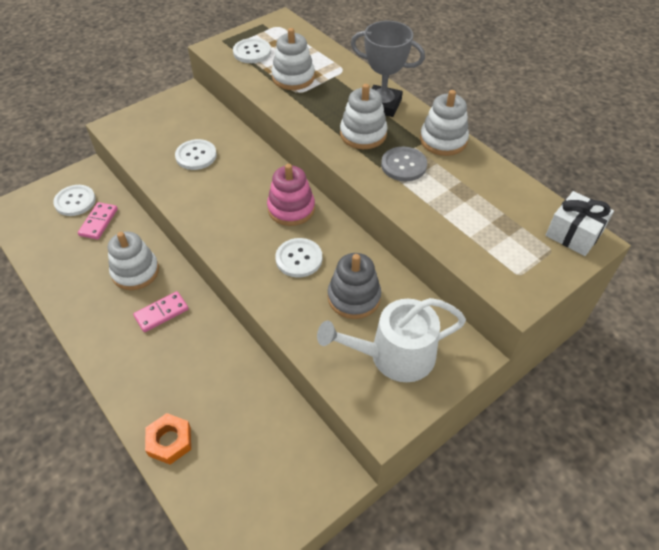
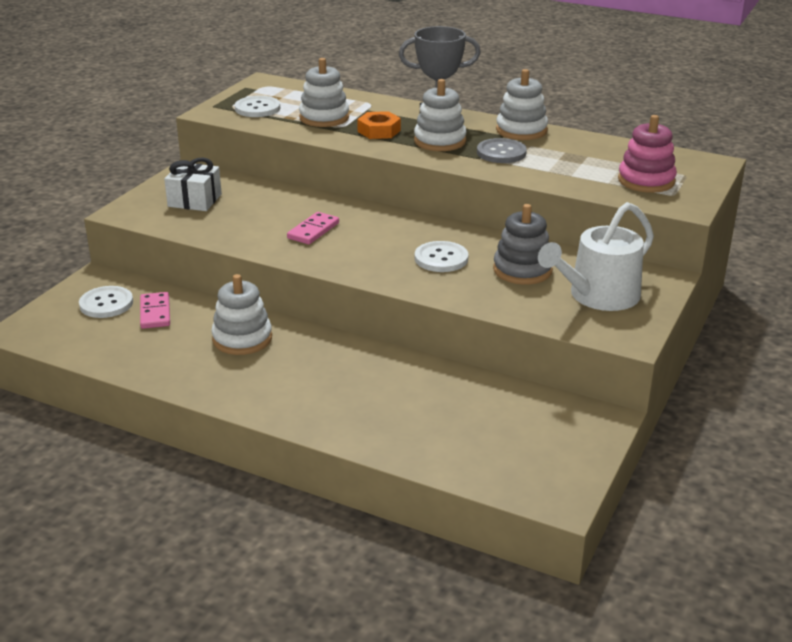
camera: 25 degrees left, 20 degrees down
(161, 313) = (306, 360): pink domino -> pink domino (313, 231)
(170, 441) = (411, 446): orange nut -> orange nut (379, 131)
(196, 156) = (250, 213): white button -> none
(291, 209) = (397, 228): pink stacking toy -> pink stacking toy (646, 181)
(573, 234) = (694, 162): white gift -> white gift (195, 200)

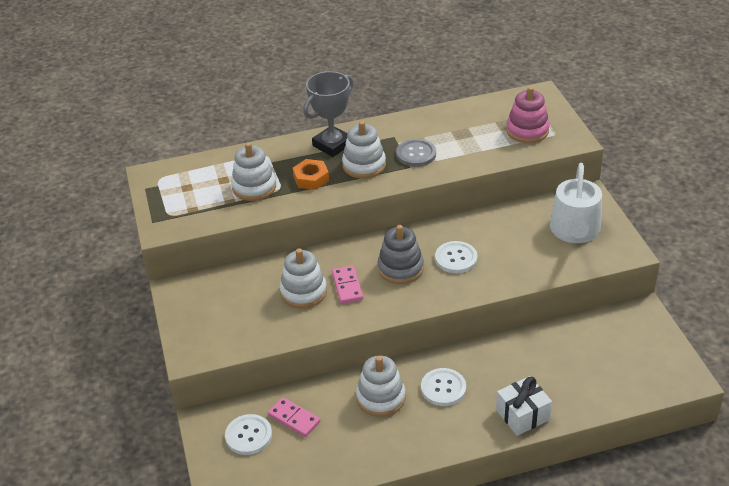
camera: 40 degrees left, 10 degrees up
(195, 200) = (225, 311): white gift -> white gift (522, 415)
(257, 108) = (191, 205): white button -> white button (443, 388)
(521, 130) = (399, 126): white stacking toy -> white stacking toy (303, 292)
(522, 270) = (511, 237): grey stacking toy -> grey stacking toy (400, 268)

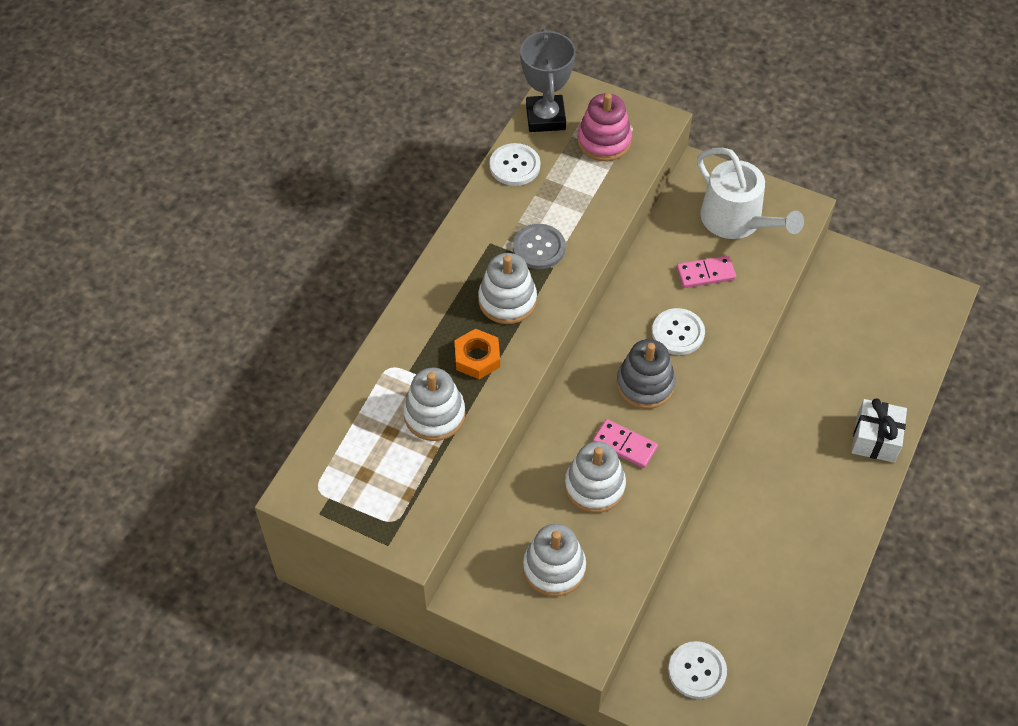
camera: 50 degrees left, 15 degrees up
(294, 419) = (711, 617): pink domino -> pink domino (705, 274)
(332, 145) = (442, 300): grey trophy -> grey trophy (545, 117)
(381, 398) = (753, 527): white stacking toy -> white stacking toy (554, 568)
(443, 388) = (788, 471): white button -> white button (515, 166)

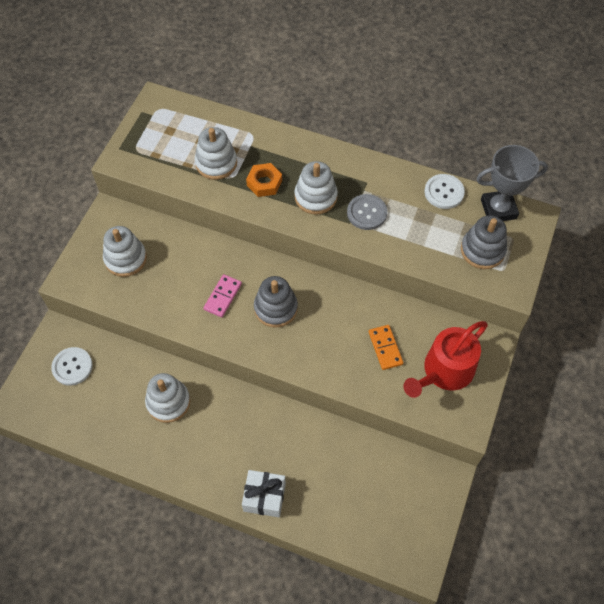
camera: 85 degrees right, 5 degrees up
(594, 486) = (188, 279): white stacking toy -> white stacking toy (168, 402)
(604, 141) = (482, 250): pink stacking toy -> grey stacking toy
(678, 333) = (325, 329): white button -> none
(705, 274) = (385, 348): pink domino -> orange domino
(737, 220) = (444, 371): white watering can -> red watering can

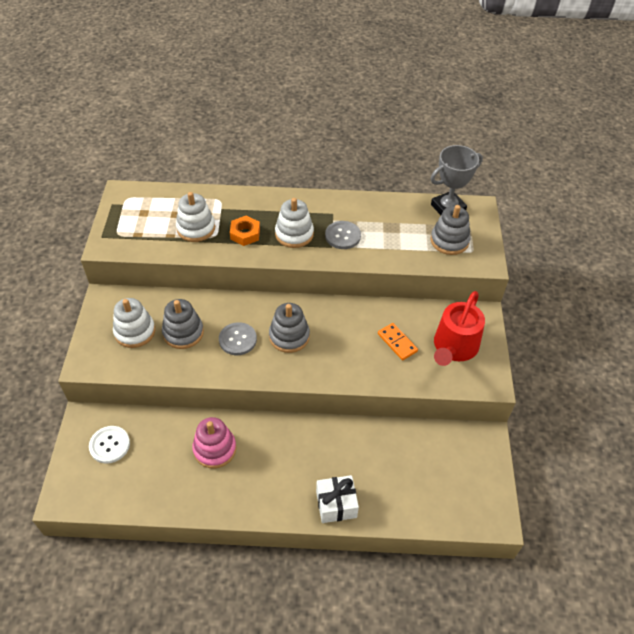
camera: 20 degrees left, 10 degrees down
(168, 402) = (215, 449): white stacking toy -> pink stacking toy
(172, 273) = (183, 333): none -> grey stacking toy
(222, 297) = (237, 339): pink domino -> grey button
(444, 192) = (399, 206): white button -> none

